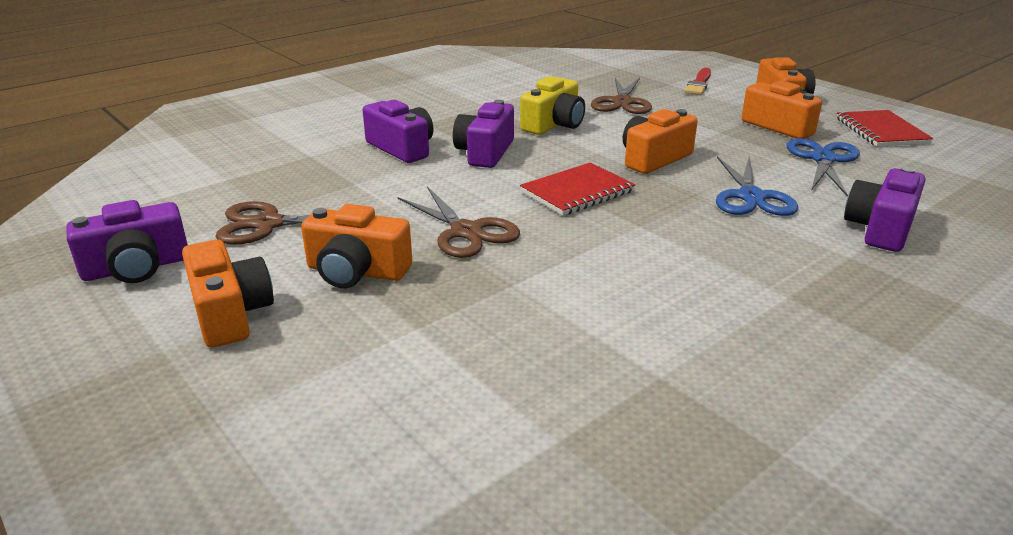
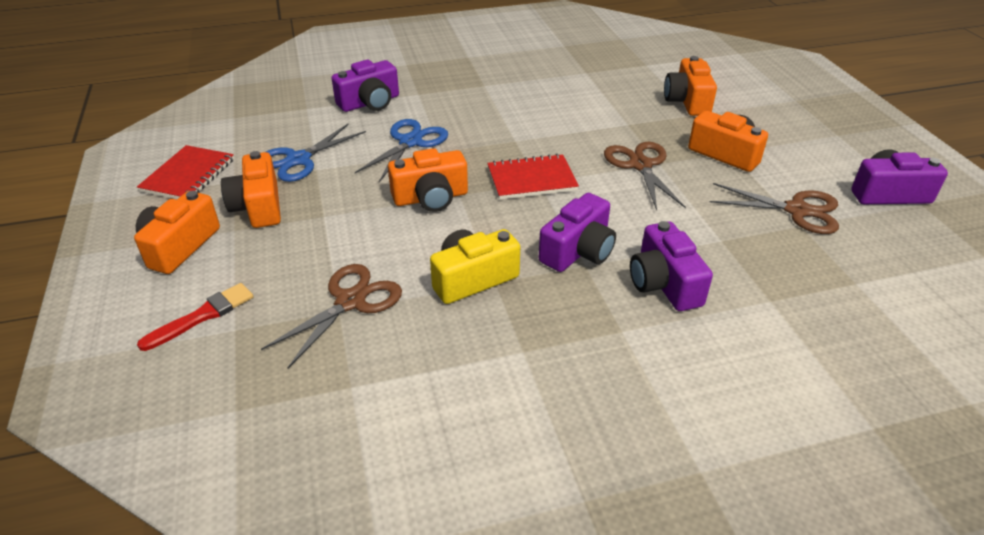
camera: 155 degrees left, 10 degrees up
(230, 313) = (805, 146): orange camera -> orange camera (687, 101)

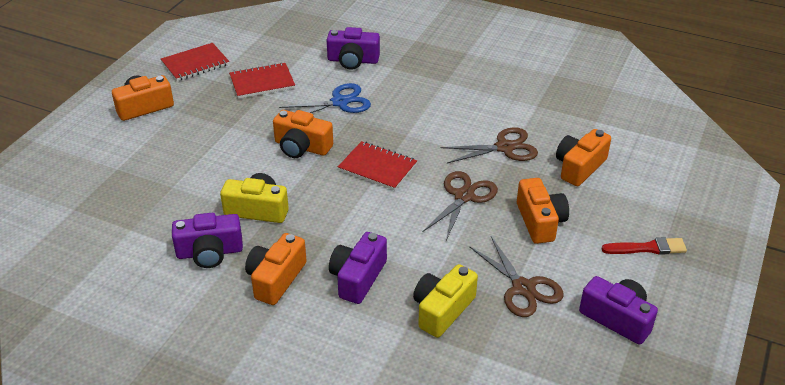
camera: 40 degrees right, 0 degrees up
(202, 316) = (112, 153): red brush -> red brush (647, 248)
(258, 206) = (206, 103): orange camera -> orange camera (276, 279)
(298, 159) = (262, 82): blue scissors -> red notebook
(350, 301) = (183, 185): brown scissors -> brown scissors (504, 148)
(578, 251) = (338, 229): purple camera -> purple camera (210, 252)
(772, 266) = (442, 310): none -> yellow camera

